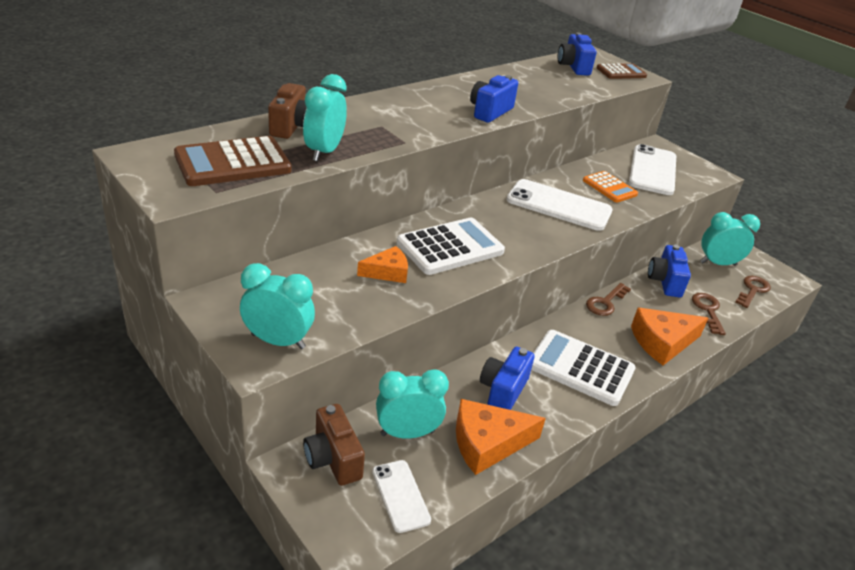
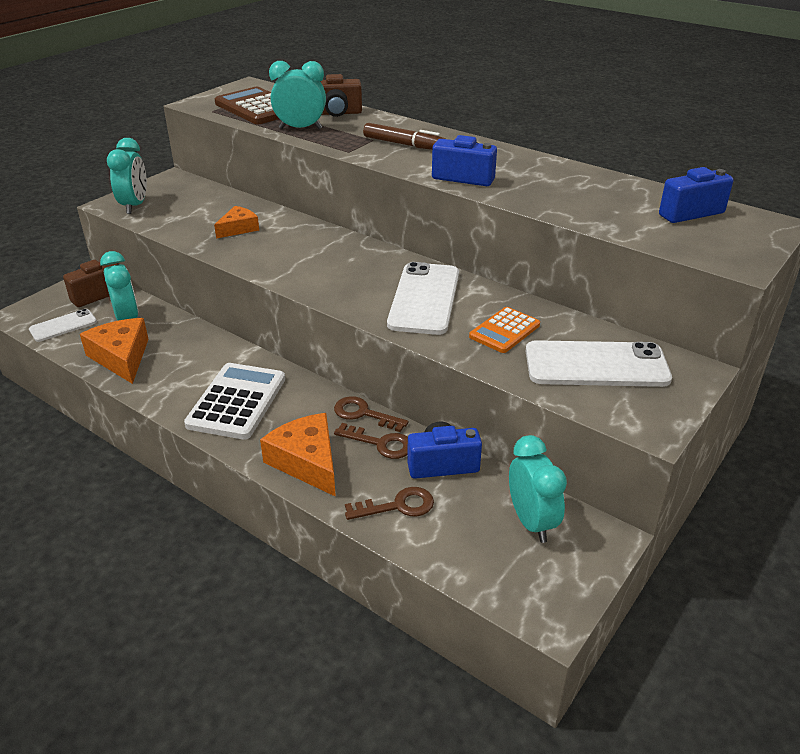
camera: 80 degrees right, 0 degrees up
(387, 272) = (238, 228): orange cheese -> orange cheese turned 105 degrees counterclockwise
(403, 116) = (404, 144): none -> brown marker
(450, 247) = (294, 249): white calculator -> none
(503, 390) = (189, 358): blue camera -> none
(621, 72) = (727, 245): brown calculator -> none
(752, 290) = (482, 560): brown key -> brown key (380, 443)

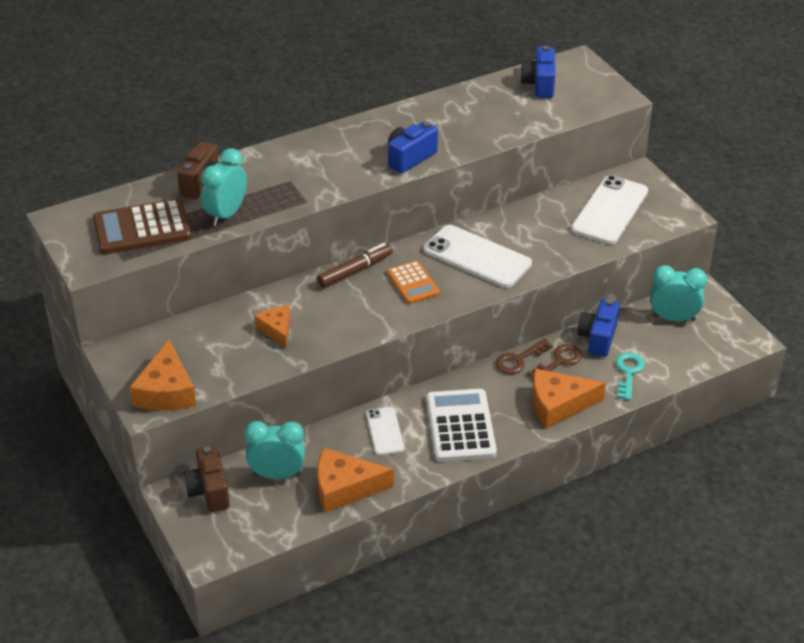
camera: 65 degrees left, 5 degrees up
(63, 326) = (257, 523): white phone -> white phone (384, 431)
(134, 206) = (166, 391): turquoise clock -> orange cheese
(237, 402) = (460, 426): white calculator -> white calculator turned 45 degrees clockwise
(398, 506) = (628, 372): brown key -> turquoise key
(404, 144) = (316, 167): brown marker -> brown marker (355, 271)
(504, 331) = (545, 234): orange calculator -> orange calculator (413, 283)

